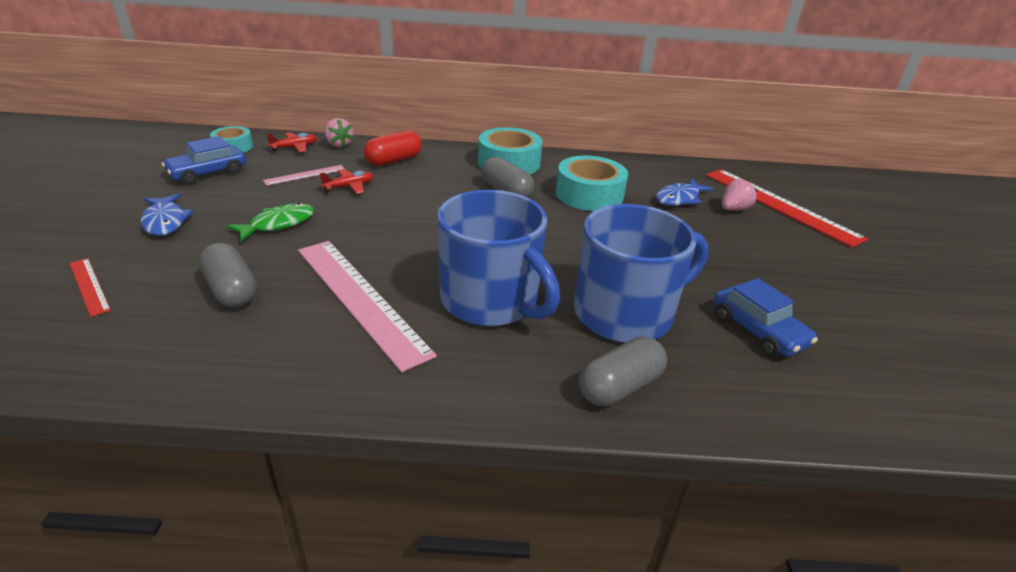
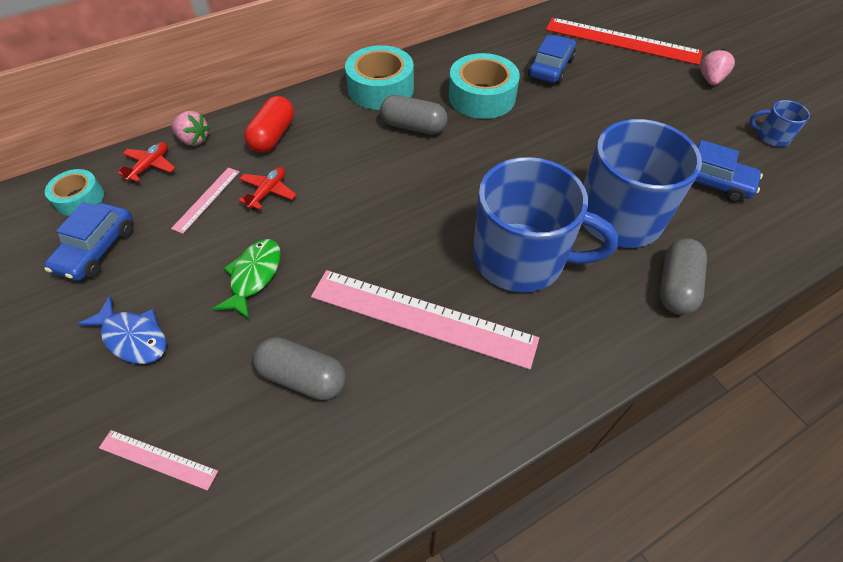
camera: 30 degrees left, 20 degrees up
(89, 286) = (158, 459): red ruler -> pink ruler
(679, 198) = (550, 68): blue fish -> blue car
(734, 209) = (596, 61): pink strawberry -> pink strawberry (710, 80)
(883, 328) = (772, 136): none -> blue mug

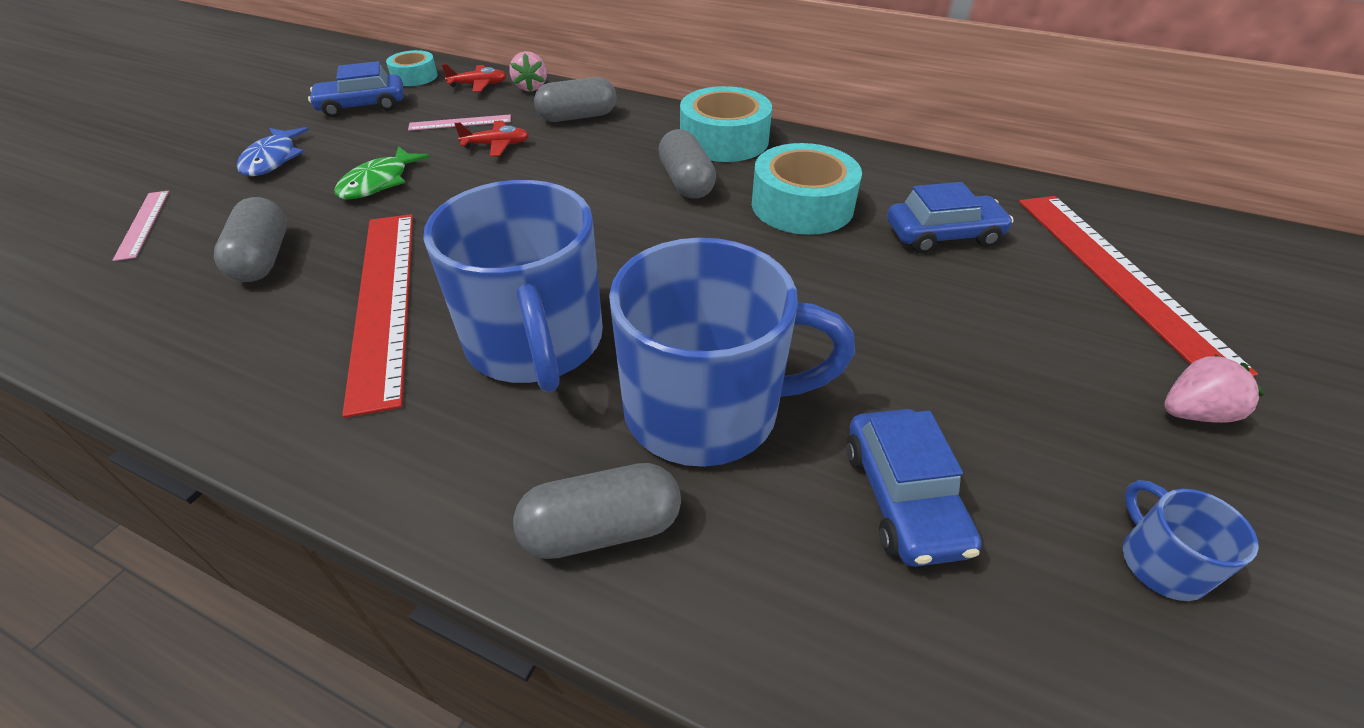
camera: 55 degrees right, 10 degrees down
(254, 276) = (379, 182): green fish -> green fish turned 135 degrees clockwise
(273, 136) = (577, 117): red capsule -> grey capsule
(422, 317) = (384, 301): pink ruler -> red ruler

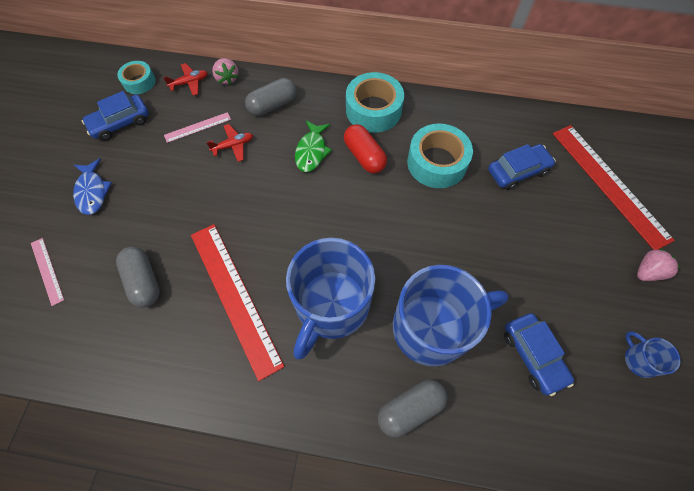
camera: 15 degrees left, 20 degrees up
(379, 182) = (176, 198): green fish -> green fish (312, 151)
(535, 342) = (331, 305): blue mug -> blue mug turned 60 degrees clockwise
(686, 182) = (364, 156): grey capsule -> red capsule

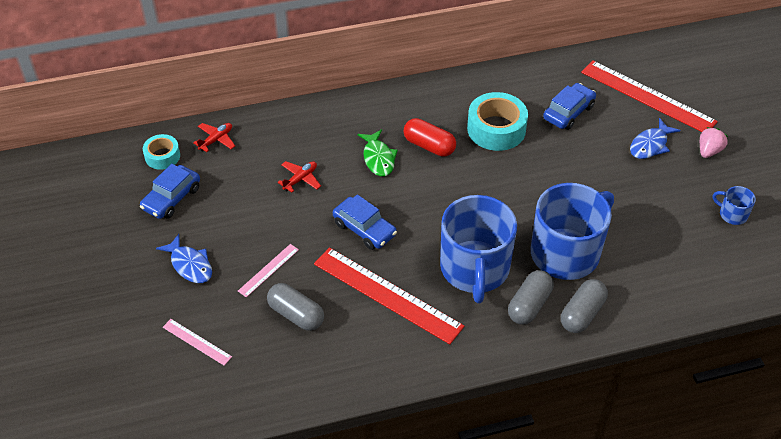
camera: 25 degrees left, 15 degrees down
(198, 127) = (254, 175): pink ruler -> pink ruler (268, 270)
(227, 78) = (252, 124): pink strawberry -> none
(273, 105) = (314, 132): grey capsule -> grey capsule (529, 305)
(373, 110) = (413, 105): turquoise tape -> none
(533, 355) = (654, 241): blue car -> blue car (364, 229)
(585, 239) = (650, 145): none -> blue fish

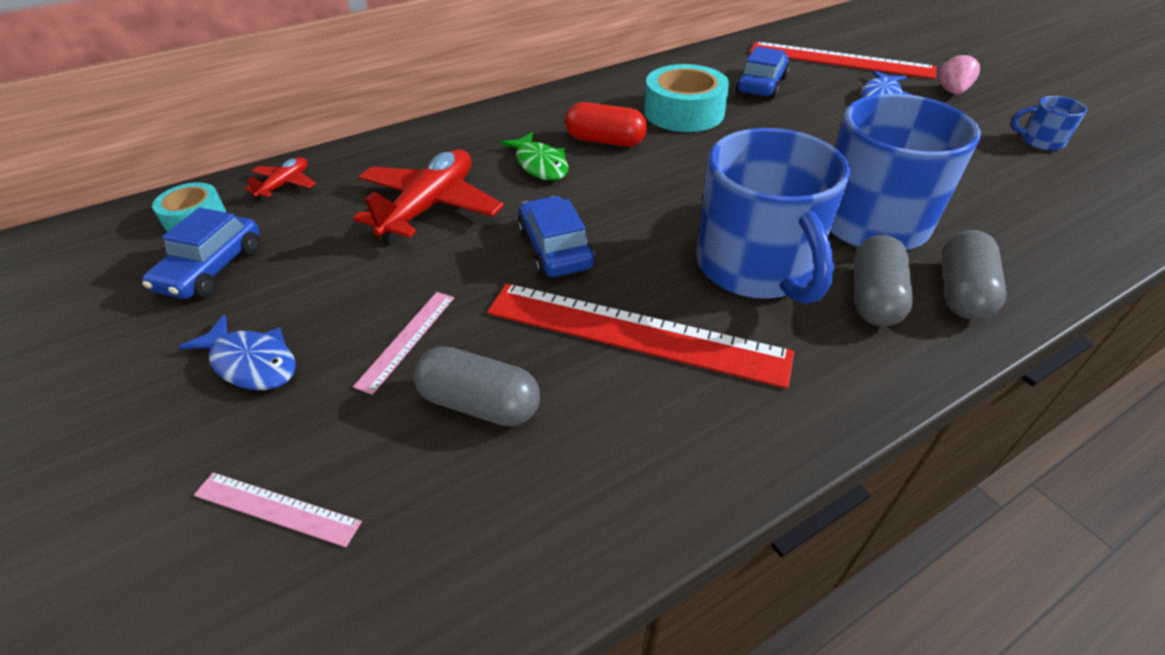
camera: 15 degrees left, 5 degrees down
(300, 179) = (430, 207): red plane -> red plane, size x2.01
(364, 229) = (555, 249): blue car -> blue car turned 135 degrees counterclockwise

